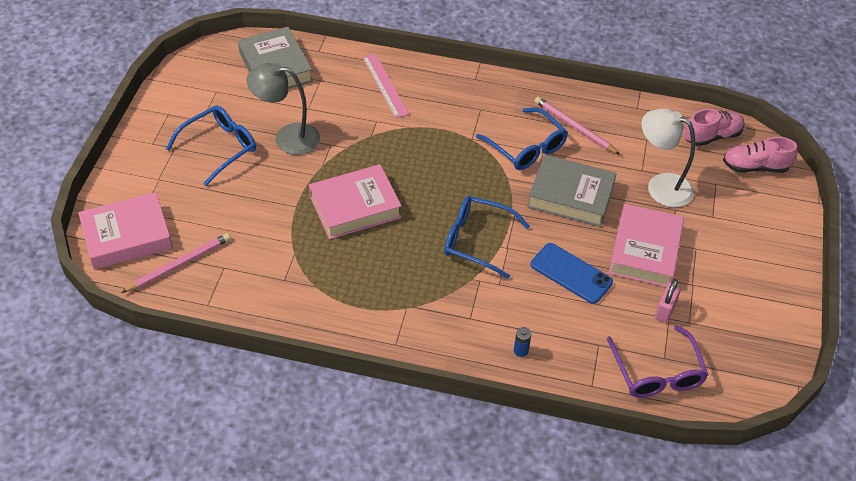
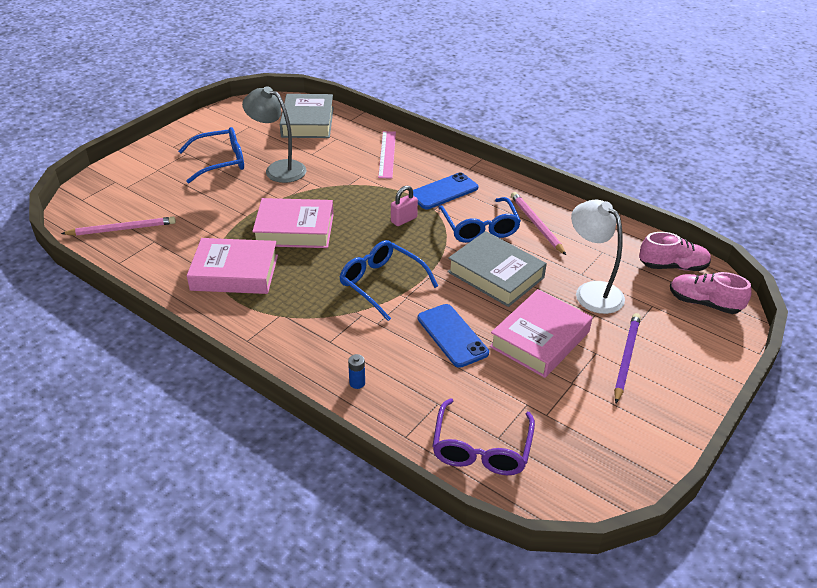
camera: 25 degrees right, 10 degrees down
(127, 236) = (101, 199): pink book -> pink book (235, 272)
(468, 115) = (443, 191): none -> blue phone
(665, 310) = (527, 396): pink padlock -> pink padlock (404, 220)
(721, 244) = (626, 358): none -> purple pencil

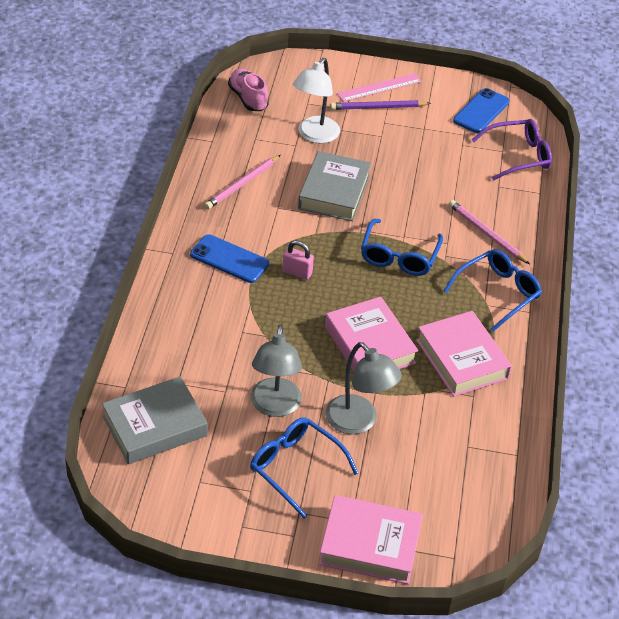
camera: 120 degrees left, 5 degrees up
(122, 229) = (471, 484): pink pencil -> pink pencil (486, 234)
(229, 199) = (358, 422): none -> grey lamp
(357, 383) = (516, 232): blue battery -> none
(387, 154) = (185, 325): pink ruler -> pink ruler (379, 87)
(452, 335) = (426, 197): blue phone -> blue phone (481, 111)
(480, 228) = (273, 218): blue glasses -> blue glasses (497, 293)
(539, 339) = (393, 152): pink book -> pink book (370, 545)
(704, 303) = (284, 78): pink shoe -> none

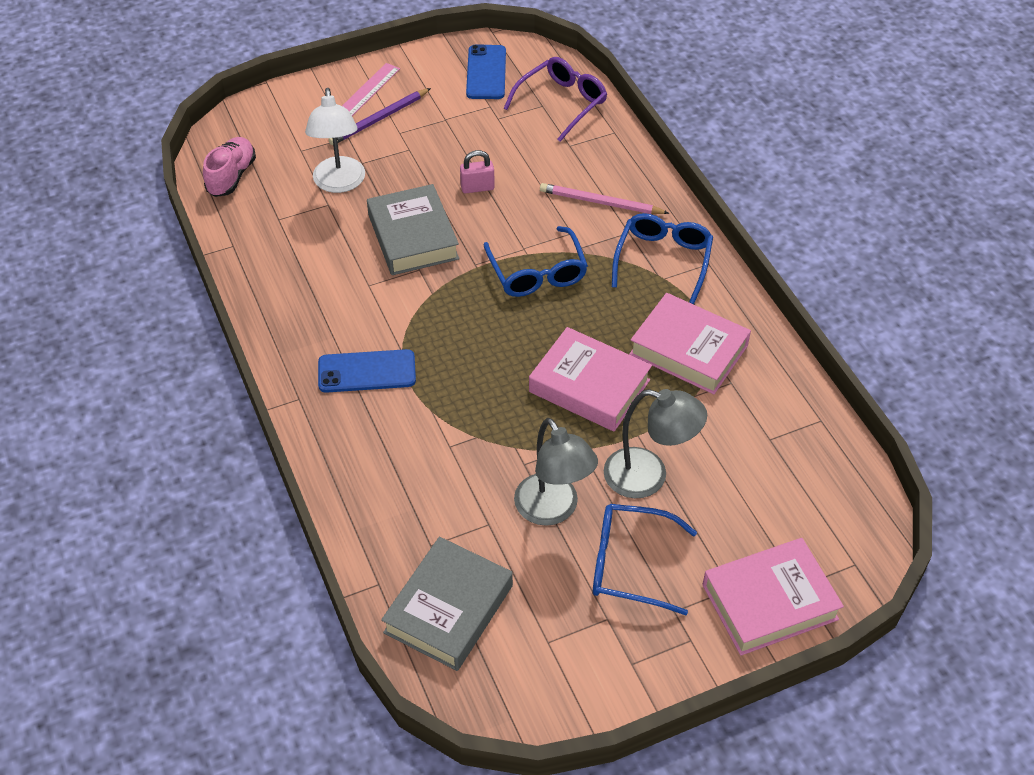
camera: 30 degrees left, 5 degrees up
(242, 184) = (308, 278): pink pencil -> none
(248, 98) = (231, 176): pink shoe -> pink shoe turned 75 degrees clockwise
(297, 272) = (450, 347): pink padlock -> pink padlock (477, 187)

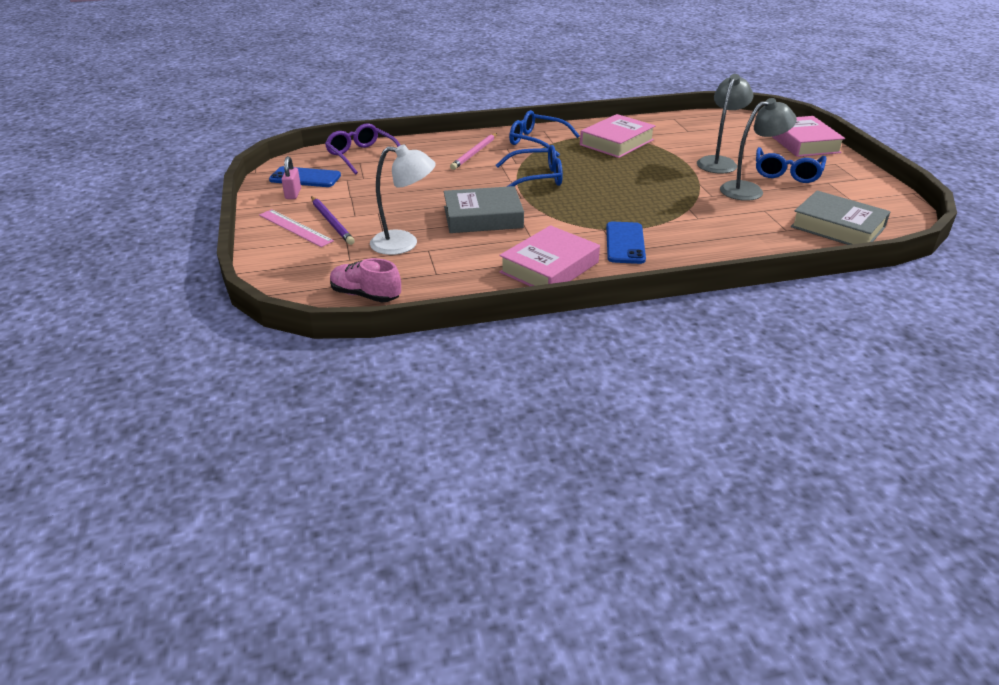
camera: 80 degrees left, 15 degrees down
(477, 187) = (438, 190): pink padlock -> pink padlock (293, 194)
(589, 386) = (644, 171): pink book -> pink book (549, 267)

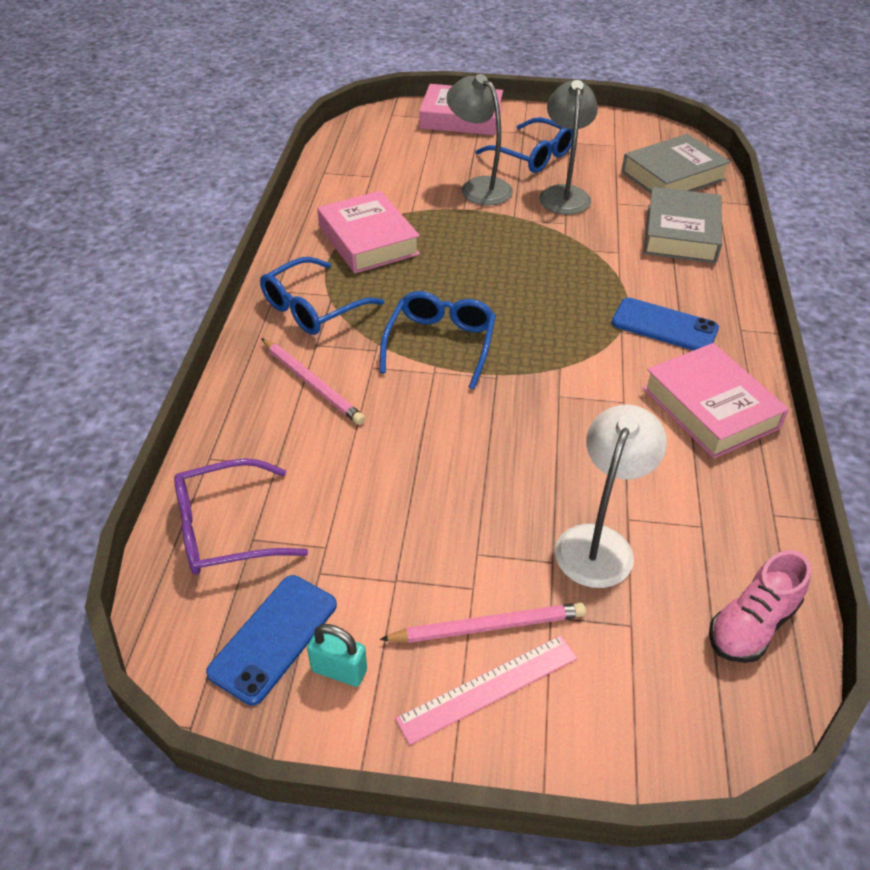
camera: 70 degrees left, 10 degrees up
(293, 194) = (339, 670): pink padlock -> turquoise padlock
(332, 222) = (488, 626): purple pencil -> pink pencil
(483, 217) = (544, 432): grey book -> grey book (680, 233)

